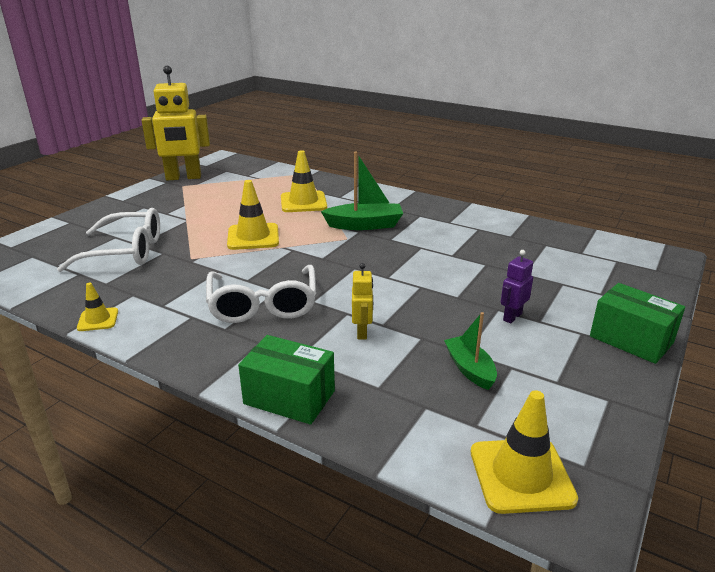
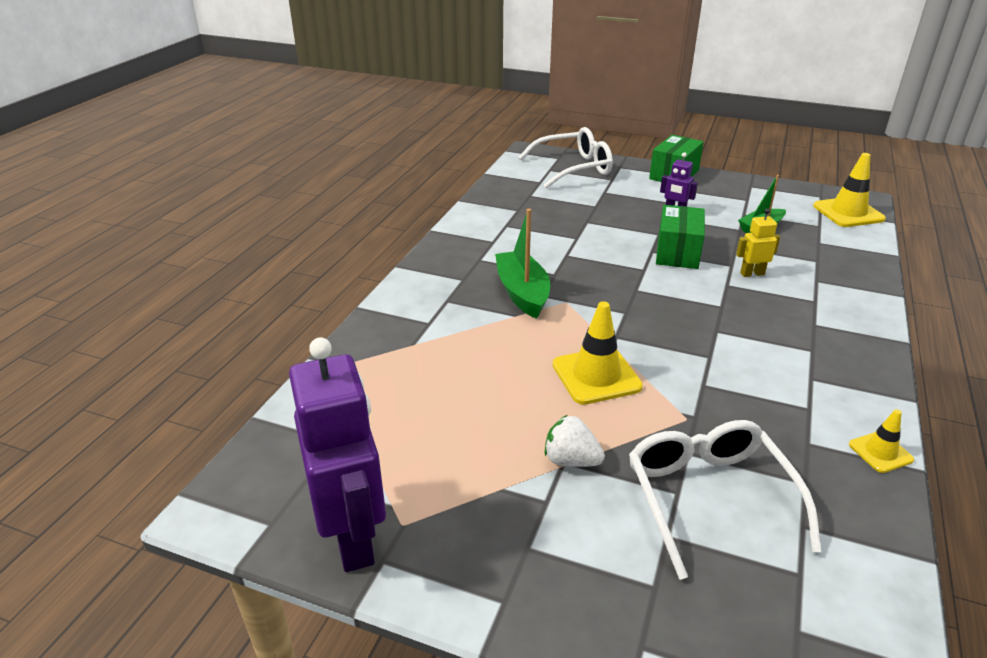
camera: 100 degrees left, 5 degrees up
(183, 177) = (353, 538): yellow robot -> purple robot
(187, 221) = (571, 460): none -> white strawberry
(263, 305) = (751, 334): white glasses -> white glasses (573, 168)
(289, 397) = (867, 296): green box -> green box (677, 252)
(303, 202) = (459, 352): yellow traffic cone -> none

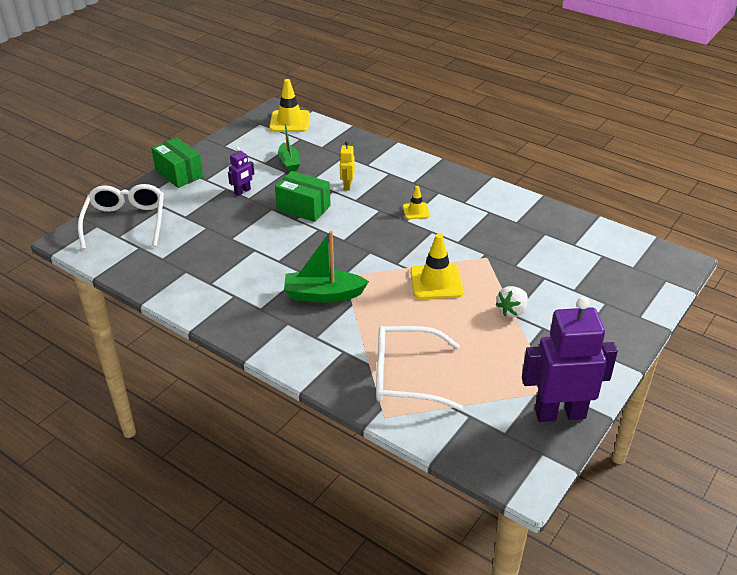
camera: 75 degrees left, 5 degrees up
(709, 498) = (550, 268): white glasses -> white glasses (405, 376)
(880, 452) = (528, 202): yellow traffic cone -> yellow traffic cone (416, 211)

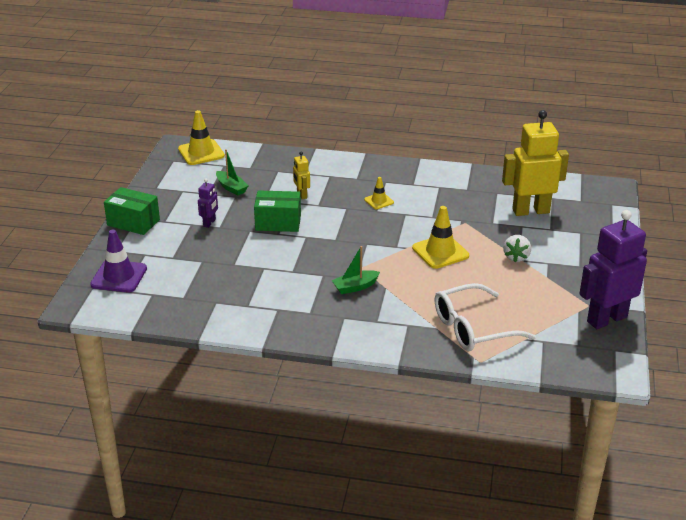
camera: 25 degrees left, 5 degrees down
(126, 222) = (119, 276): white glasses -> purple traffic cone
(323, 294) = (355, 287): green boat -> green boat, size x0.65
(567, 263) = (530, 211): none -> yellow robot

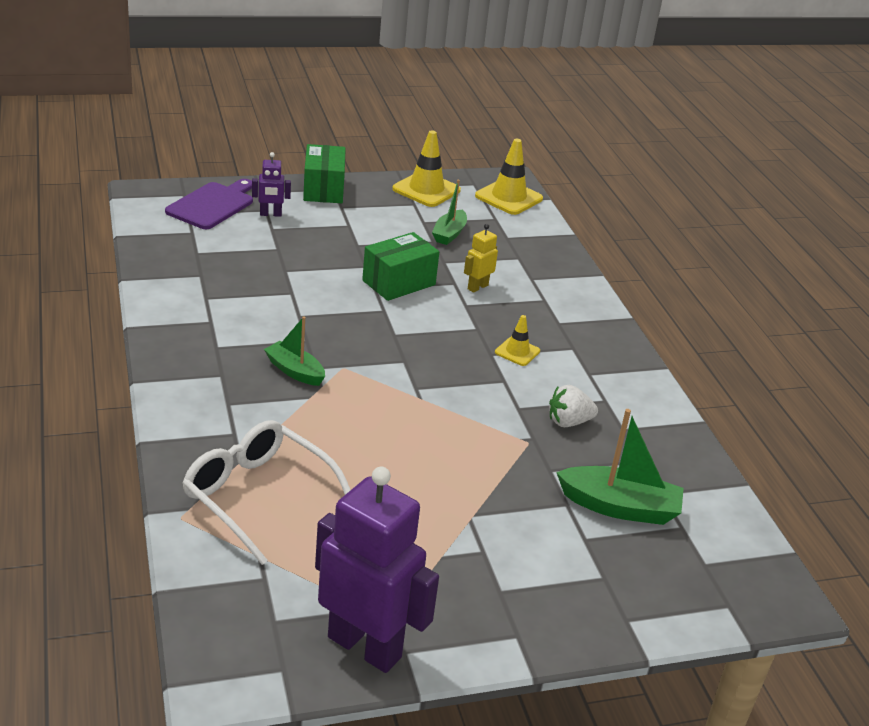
camera: 60 degrees right, 0 degrees up
(119, 276) = (212, 205): purple traffic cone -> purple cutting board
(209, 223) = (360, 236): purple robot -> purple robot (270, 214)
(278, 222) = (399, 283): green box -> green box turned 75 degrees clockwise
(440, 252) = (431, 431): yellow traffic cone -> yellow traffic cone (426, 190)
(516, 257) = (473, 512): white strawberry -> white strawberry (568, 422)
(530, 211) = (619, 507): yellow robot -> green boat

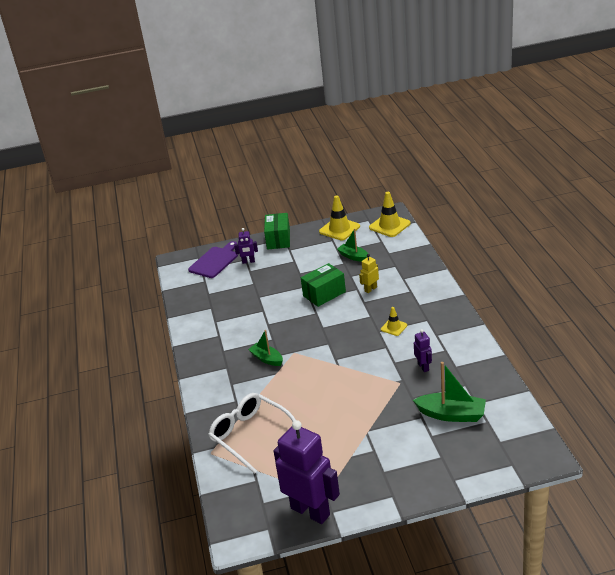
camera: 10 degrees right, 0 degrees up
(449, 234) = (353, 257): green boat -> green boat turned 105 degrees clockwise
(568, 422) = (423, 367): white strawberry -> purple robot

